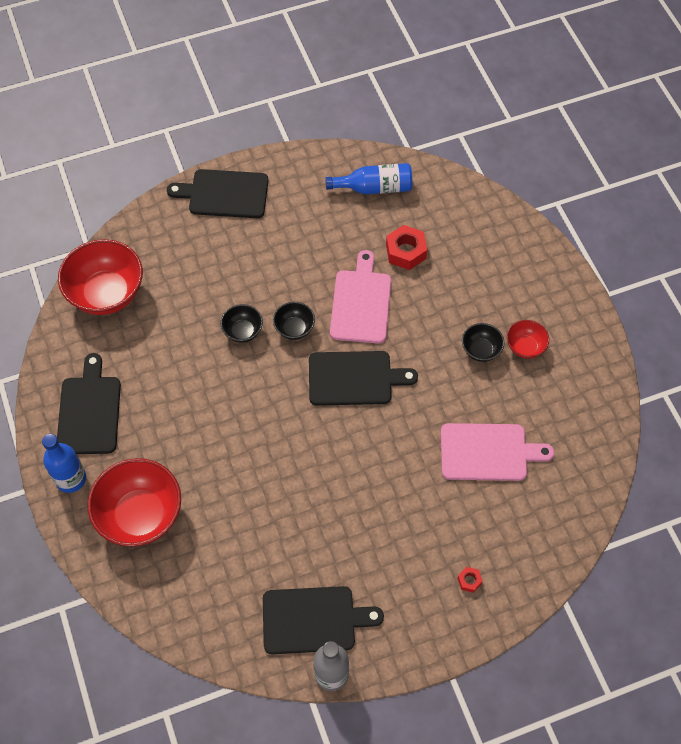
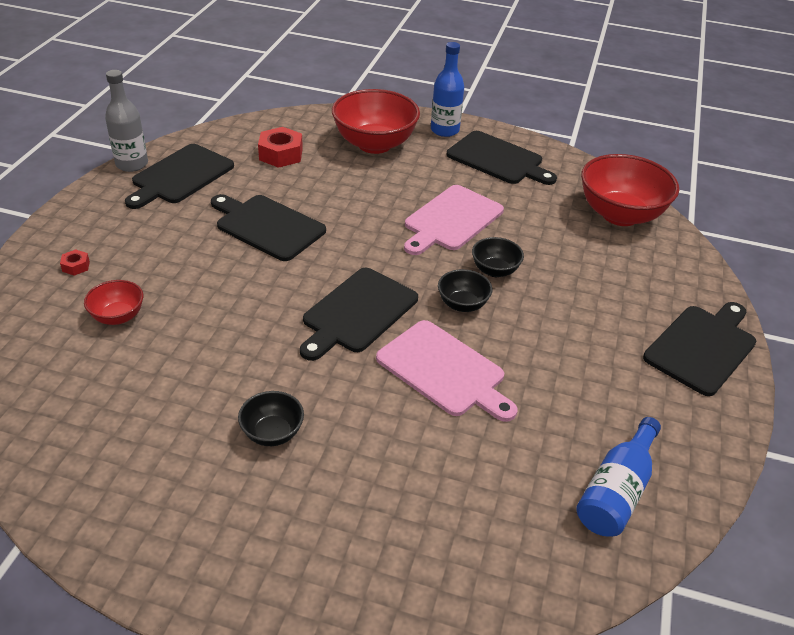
camera: 125 degrees right, 20 degrees down
(318, 501) = (267, 226): none -> black cutting board
(406, 252) = (481, 456): red nut -> red nut (281, 154)
(488, 452) = (158, 356): pink cutting board -> pink cutting board (451, 220)
(525, 347) = (227, 479): red bowl -> red bowl (118, 316)

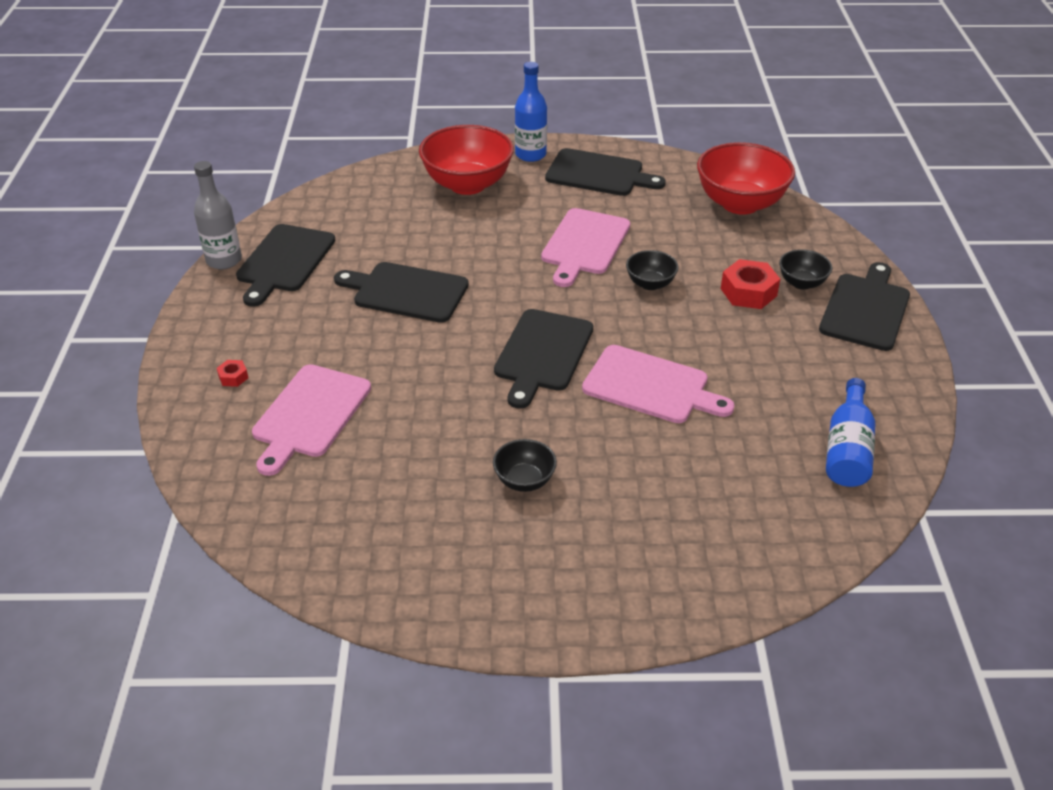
camera: 15 degrees left, 0 degrees up
(118, 316) = (309, 414): red bowl -> pink cutting board
(281, 154) = (377, 216): red nut -> red nut (748, 292)
(462, 304) = (636, 322): black bowl -> black bowl (801, 283)

